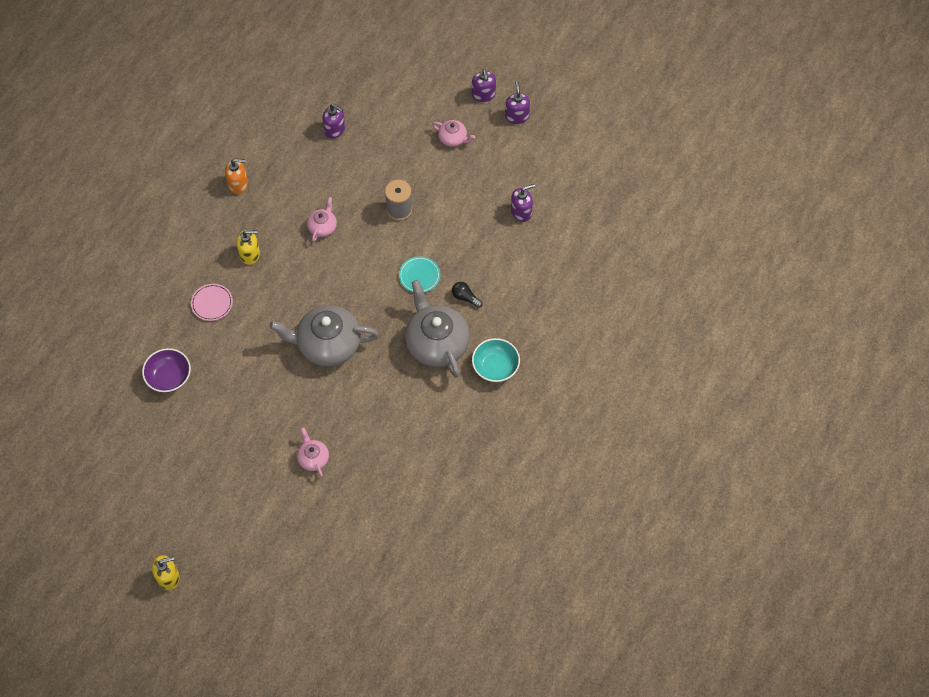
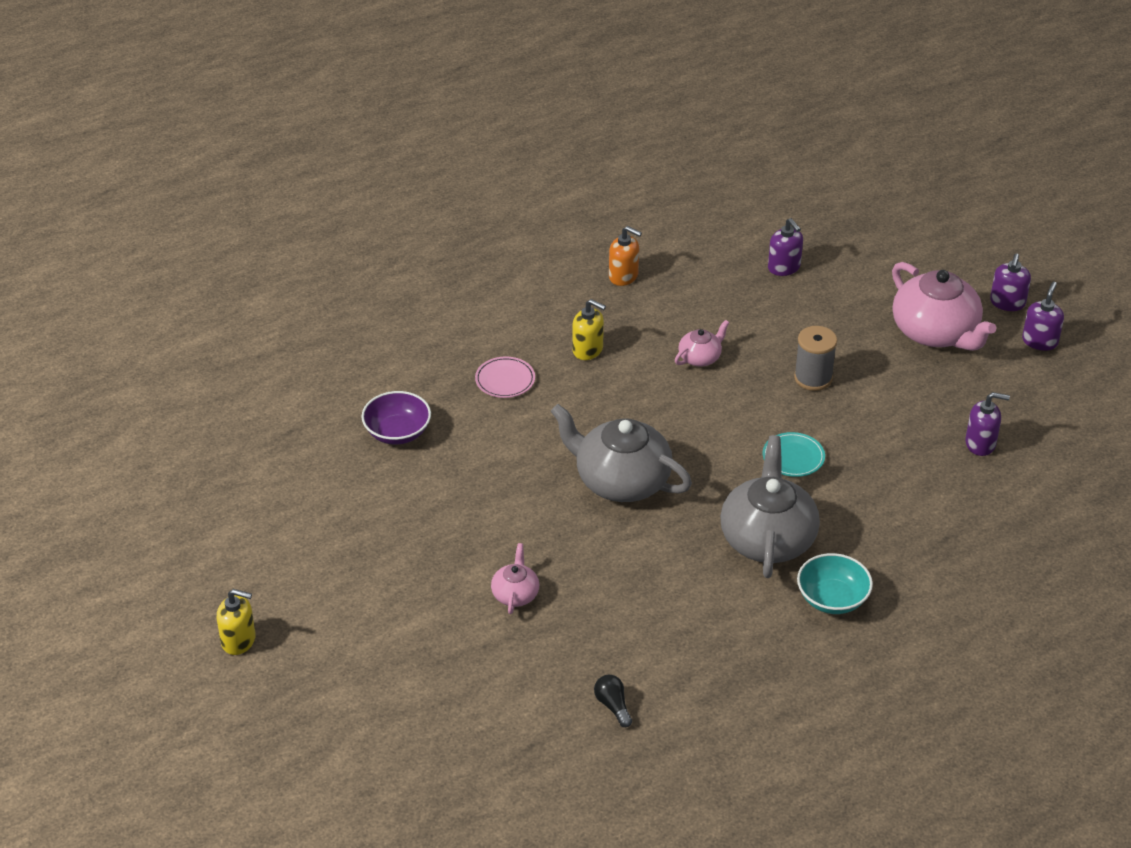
camera: 30 degrees right, 20 degrees down
(453, 138) = (936, 332): pink teapot -> pink teapot, size x2.08
(465, 297) = (840, 505): black light bulb -> black light bulb (613, 706)

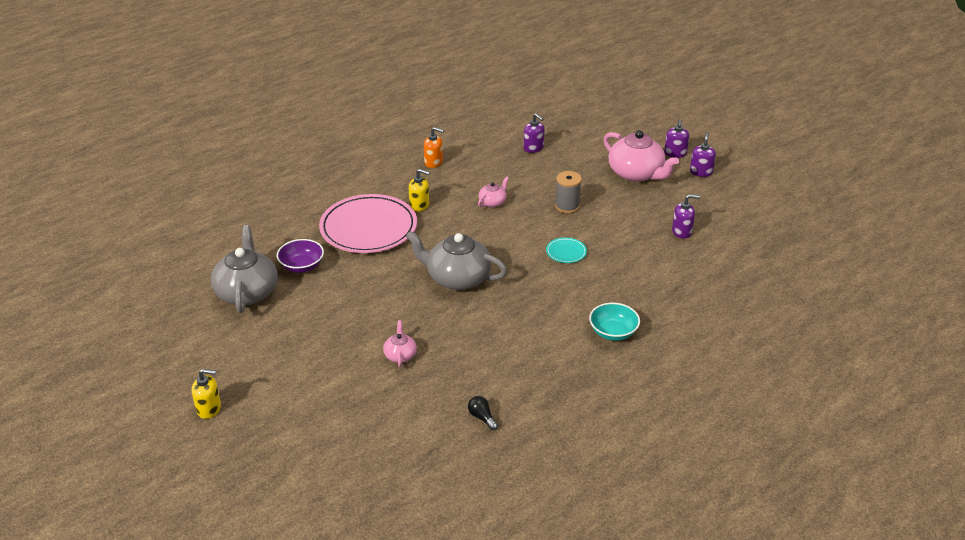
camera: 10 degrees left, 5 degrees down
(505, 380) = (368, 228): pink plate -> pink plate, size x2.44
(767, 538) = (561, 301): grey teapot -> grey teapot (247, 292)

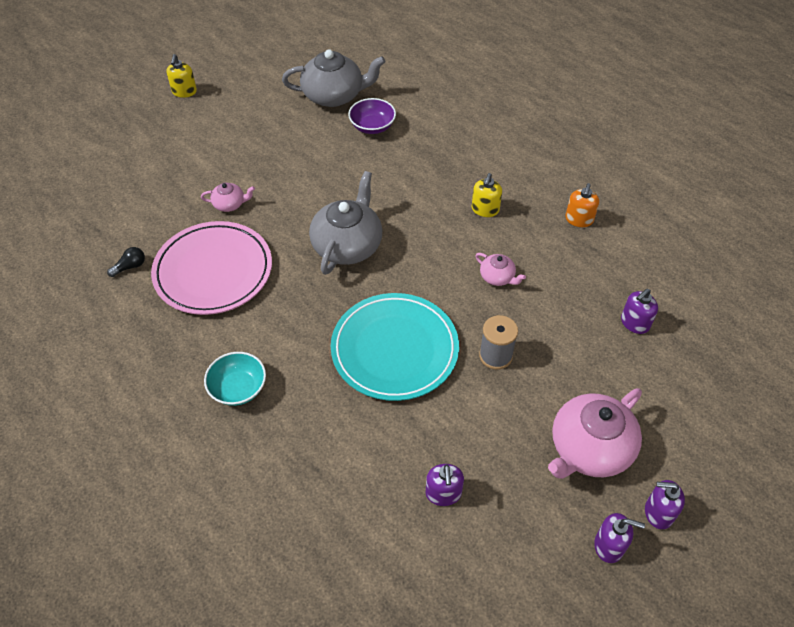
camera: 90 degrees right, 15 degrees up
(368, 228) = (438, 170): pink plate -> pink plate (213, 271)
(566, 252) = (394, 349): turquoise plate -> turquoise plate, size x2.44

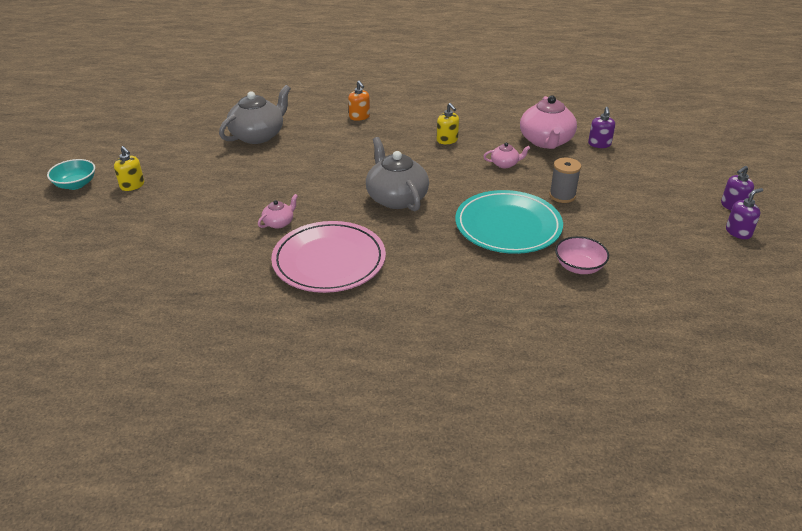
camera: 45 degrees left, 15 degrees down
(130, 267) = (260, 296): black light bulb -> none
(238, 388) = (451, 304): turquoise bowl -> turquoise bowl (75, 184)
(372, 126) = (312, 138): purple bowl -> none
(389, 444) = (579, 267): none -> pink bowl
(443, 493) = (641, 267): purple soap dispenser -> none
(579, 219) = (502, 119): orange soap dispenser -> orange soap dispenser (359, 117)
(589, 449) = (667, 203): pink teapot -> pink teapot (546, 141)

